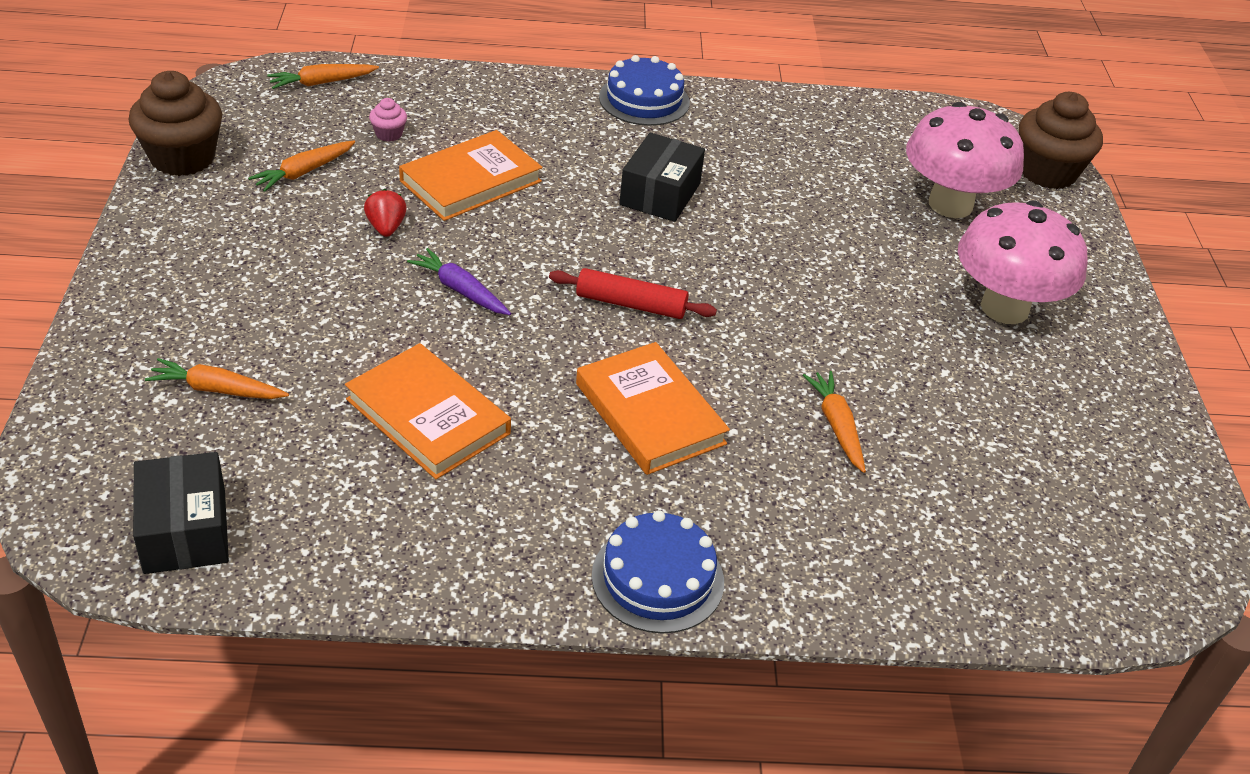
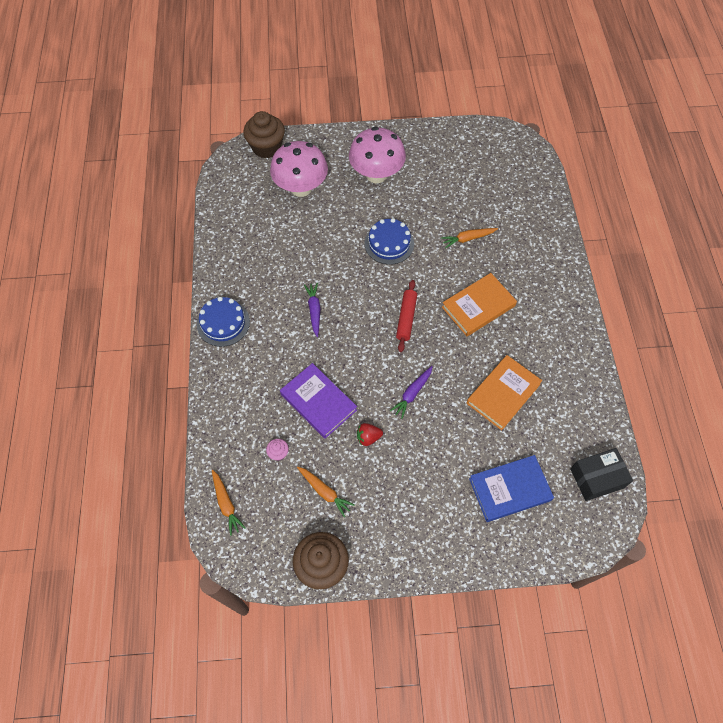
camera: 90 degrees left, 20 degrees up
(217, 389) = (509, 489): orange carrot -> blue book
(471, 181) = (318, 402): orange book -> purple book
(657, 578) = (568, 299): blue cake -> blue cake (389, 243)
(660, 194) = (314, 310): black box -> purple carrot

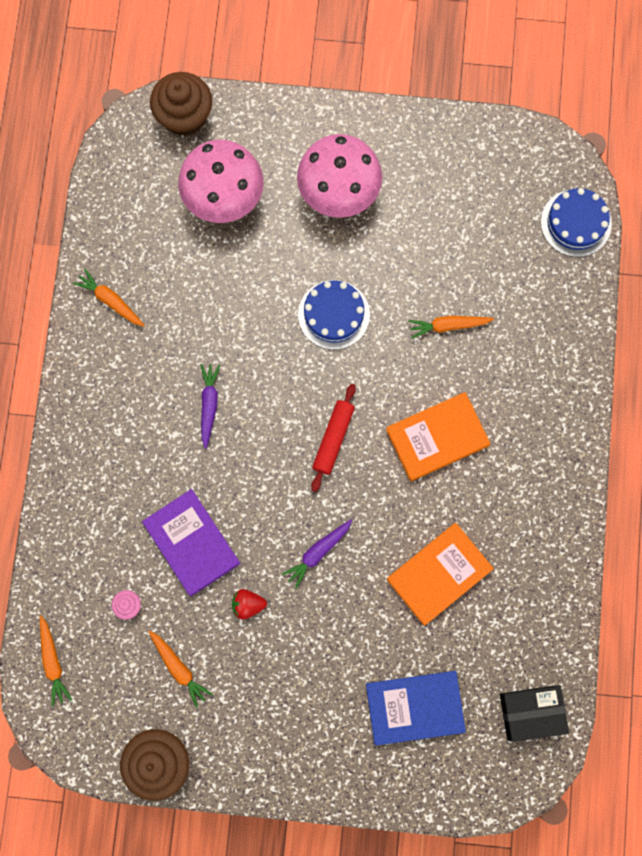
camera: 10 degrees right, 15 degrees up
(223, 323) = (82, 403): blue cake -> blue cake (576, 223)
(234, 257) = (110, 301): none -> orange carrot

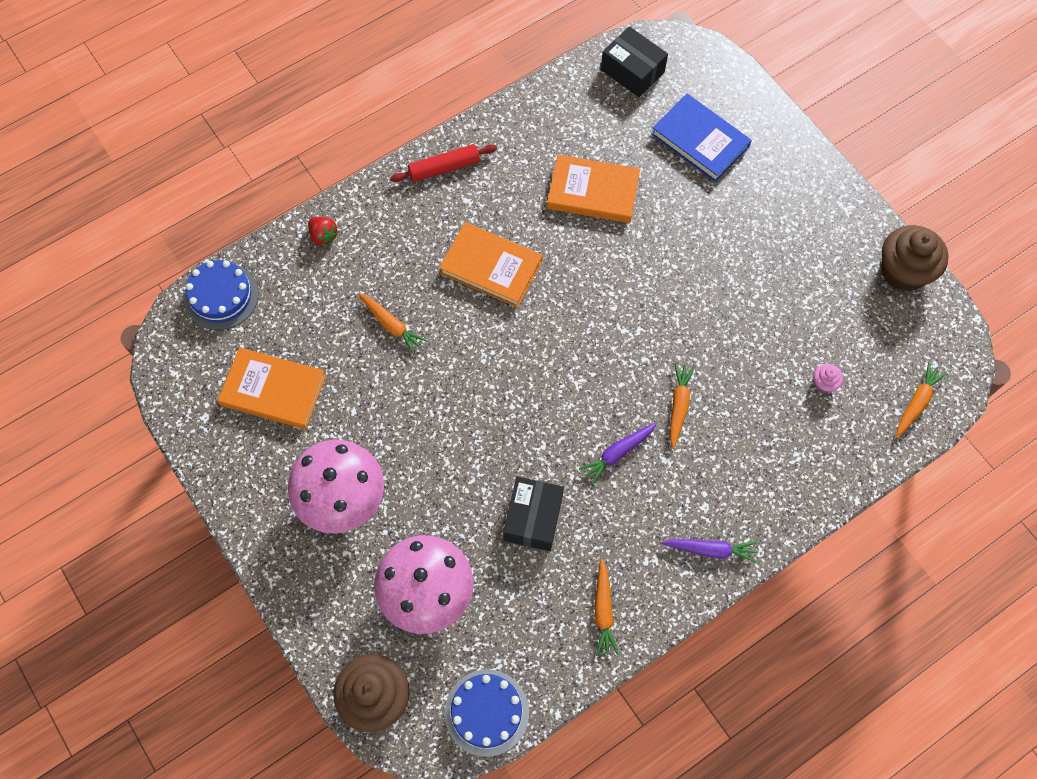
camera: 130 degrees left, 10 degrees down
(179, 668) = (830, 311): orange carrot -> orange carrot (679, 406)
(192, 543) = (735, 376): purple book -> none
(214, 307) = (533, 518): none -> black box
(248, 604) = (739, 300): red strawberry -> red strawberry (323, 236)
(318, 552) = (655, 282): purple carrot -> purple carrot (710, 550)
(333, 314) = (456, 418): blue cake -> blue cake (487, 712)
(333, 439) = (559, 339): red rolling pin -> red rolling pin (444, 168)
(464, 205) = (273, 390): none -> orange book

